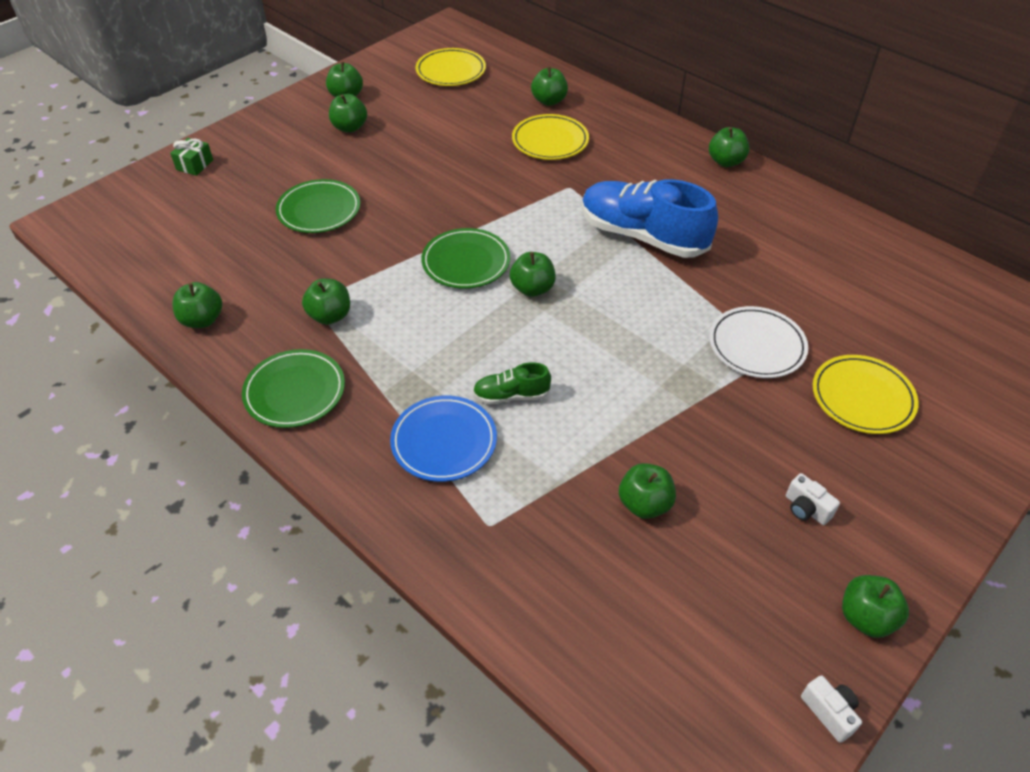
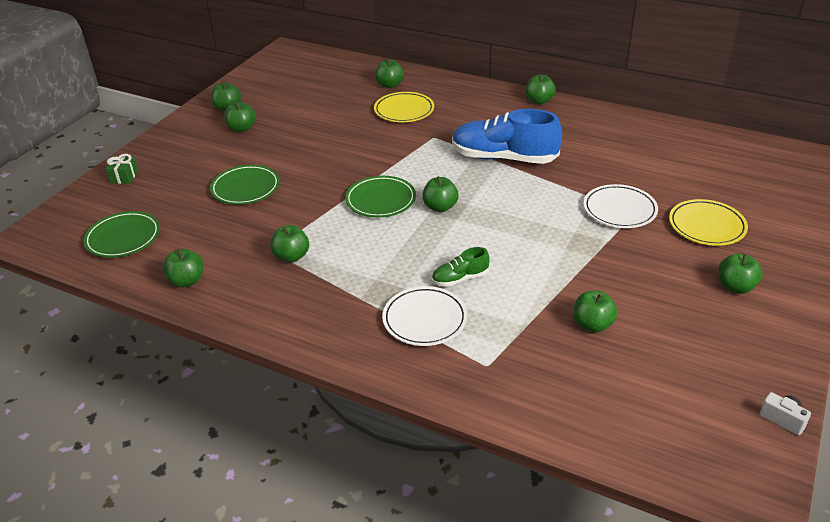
camera: 15 degrees left, 10 degrees down
(295, 392) = (290, 313): green plate -> green plate (123, 238)
(444, 442) = (424, 319): blue plate -> white plate
(451, 71) = (303, 78): yellow plate -> none
(806, 509) = (704, 301): white camera -> none
(866, 617) = (777, 356): green apple -> green apple (735, 287)

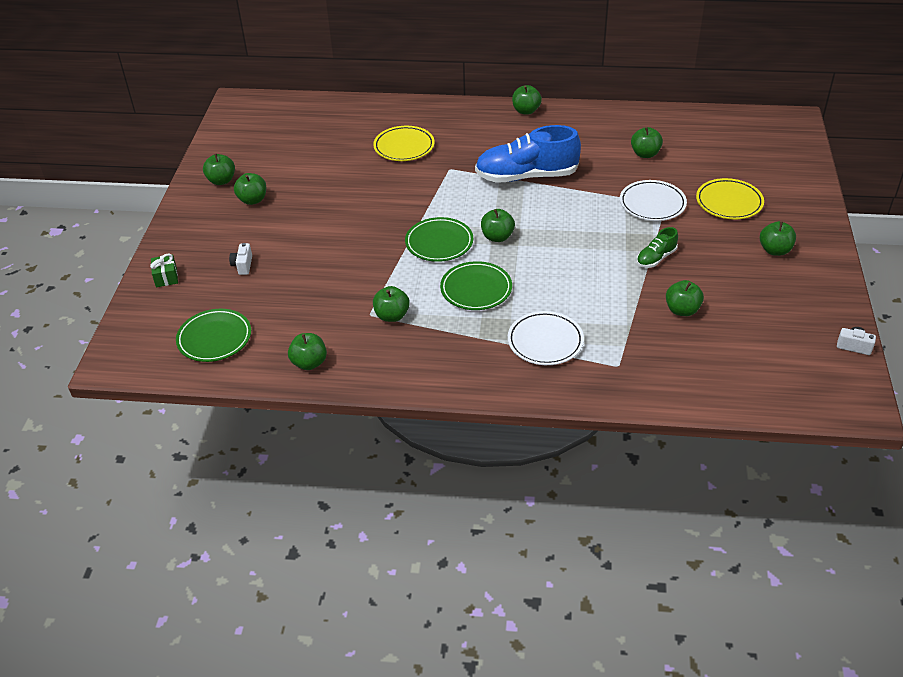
camera: 20 degrees left, 5 degrees up
(193, 181) = (243, 265): none -> white camera
(245, 188) = (301, 261): green plate -> green plate (476, 289)
(390, 85) = (372, 122): green apple -> green apple (645, 154)
(460, 278) = (553, 298): green shoe -> green shoe (656, 258)

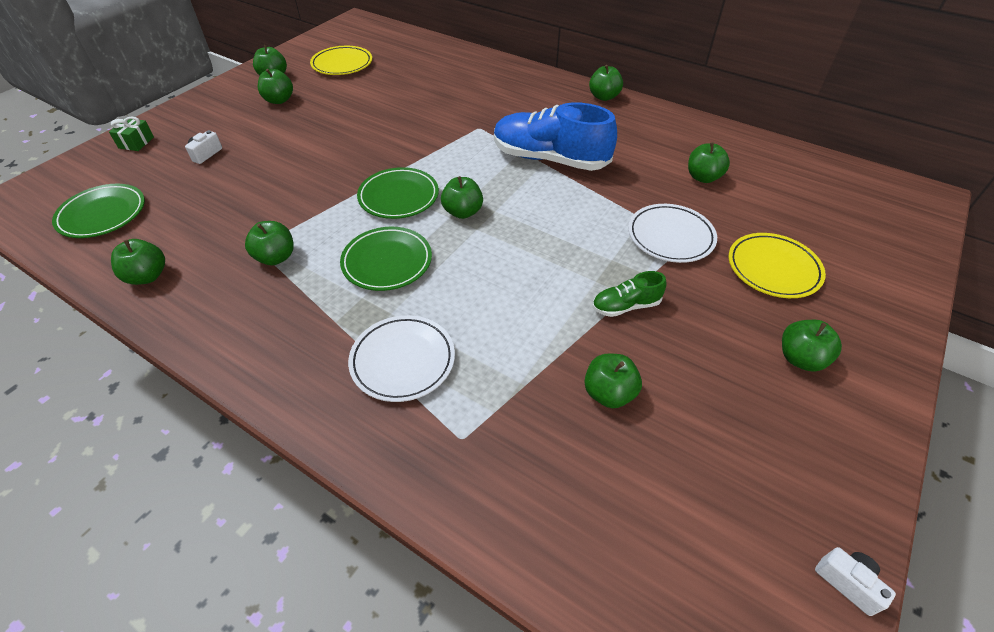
camera: 25 degrees right, 5 degrees up
(404, 147) = (455, 95): yellow plate -> yellow plate (342, 64)

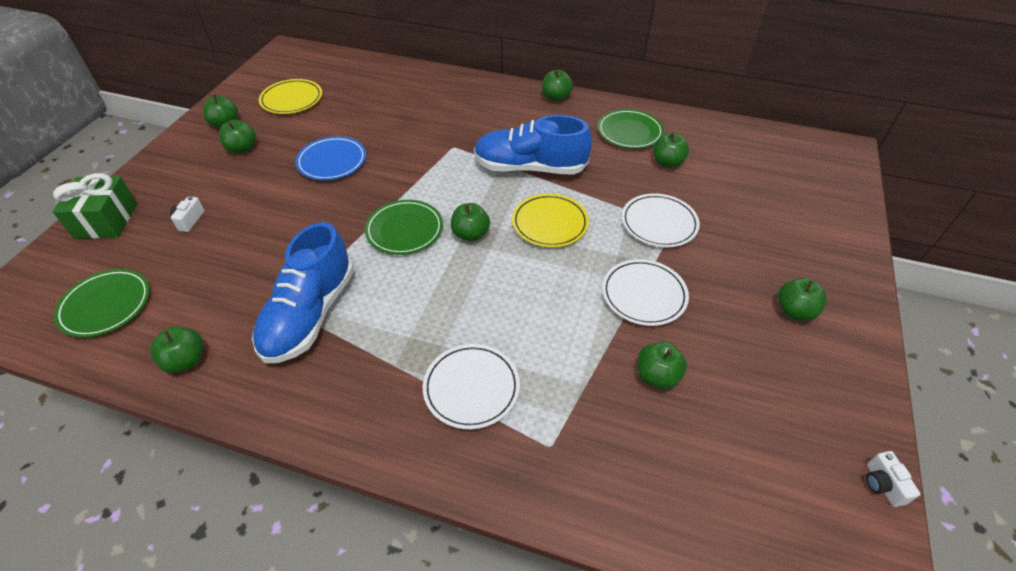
camera: 15 degrees left, 0 degrees up
(136, 142) = (106, 220): green gift -> green gift, size x1.84
(276, 257) = (310, 314): green apple -> blue shoe
(356, 123) = (332, 162): none -> blue plate
(387, 262) = (419, 297): green plate -> green plate (629, 132)
(625, 306) = (643, 295): green shoe -> white plate
(773, 269) = (749, 237): yellow plate -> yellow plate (550, 223)
(847, 582) = (882, 484): white camera -> white camera turned 135 degrees counterclockwise

